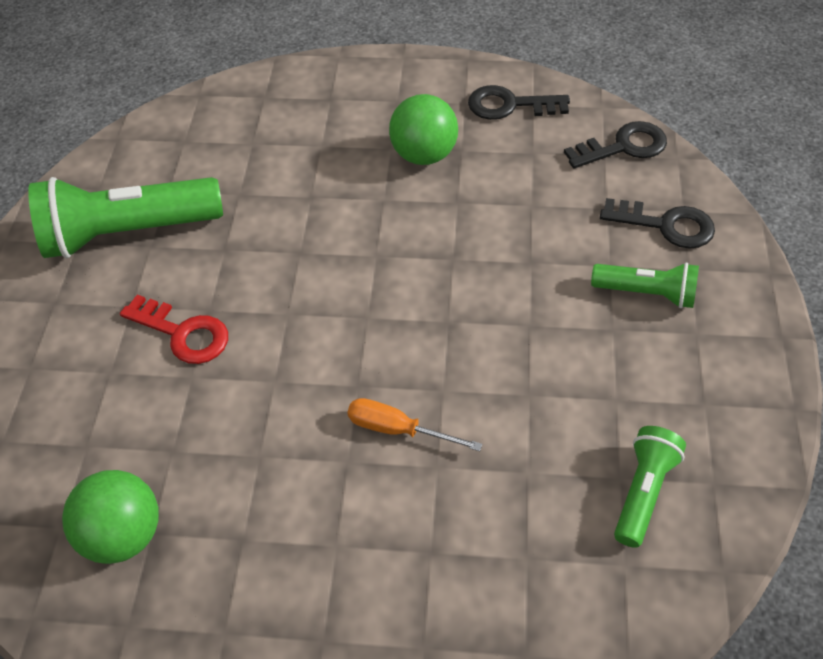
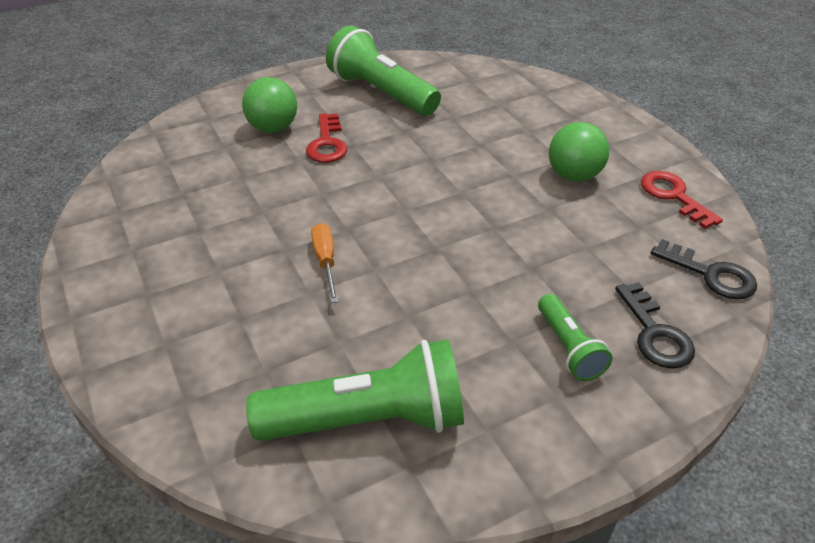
camera: 55 degrees right, 10 degrees down
(124, 535) = (175, 184): green ball -> green ball (273, 128)
(509, 105) = (673, 196): black key -> red key
(643, 492) = (368, 419): green flashlight -> green flashlight, size x1.87

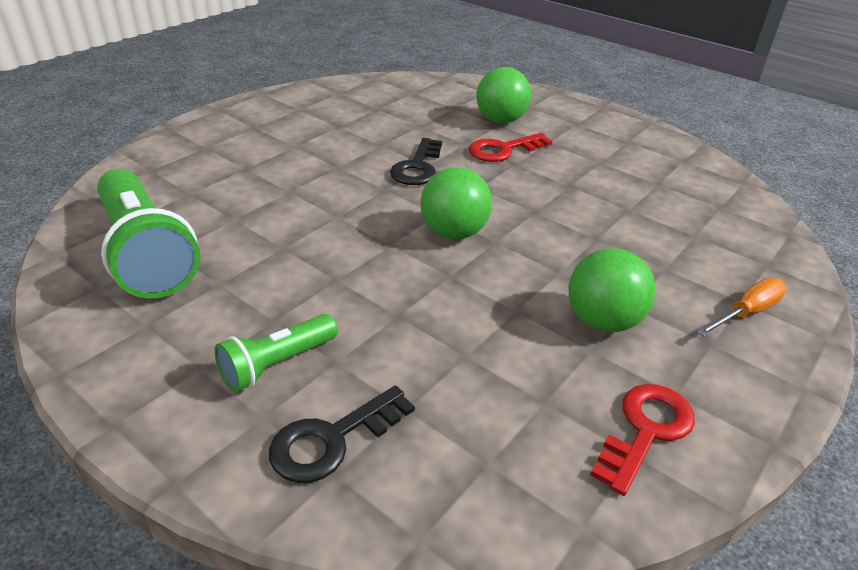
camera: 65 degrees right, 5 degrees down
(325, 261) = (333, 188): orange screwdriver -> orange screwdriver (746, 312)
(381, 93) = (621, 158): green flashlight -> none
(439, 209) = (454, 232): none -> green ball
(711, 274) = (486, 493): black key -> black key (417, 167)

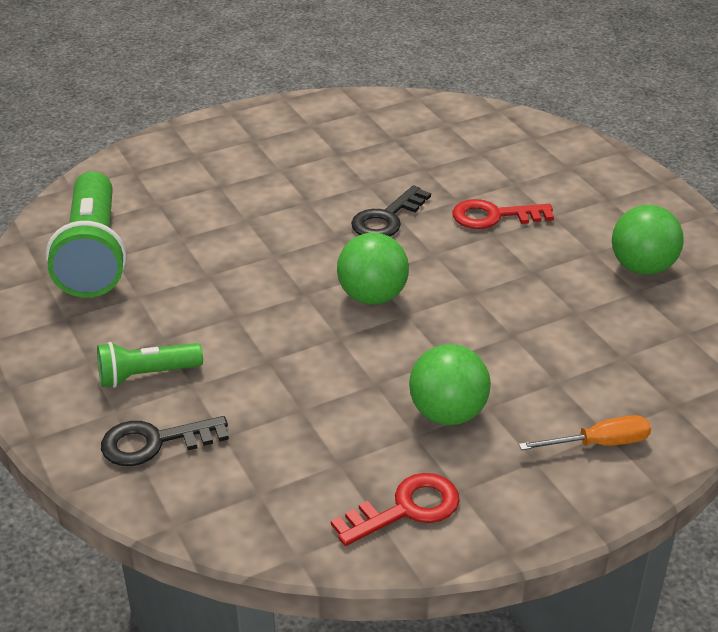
camera: 25 degrees right, 0 degrees up
(500, 120) = (520, 178): green ball -> green ball (642, 267)

